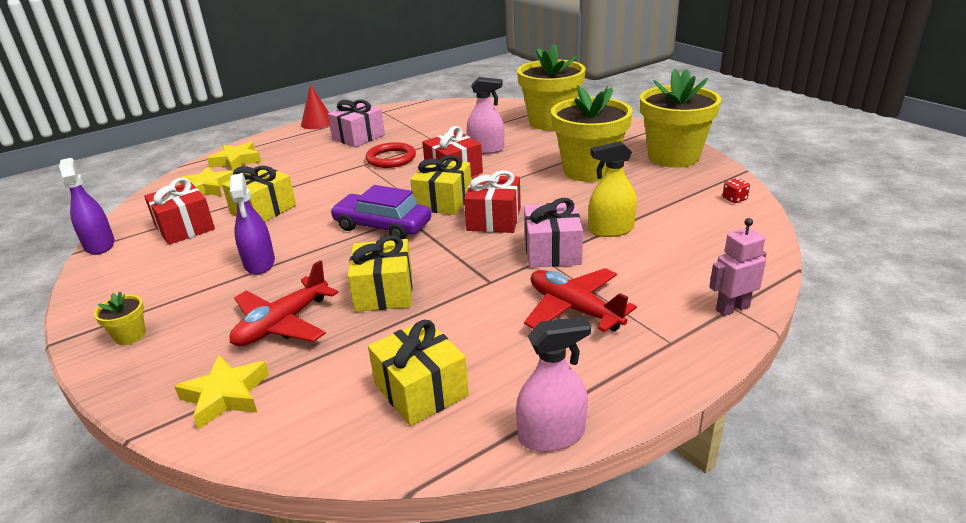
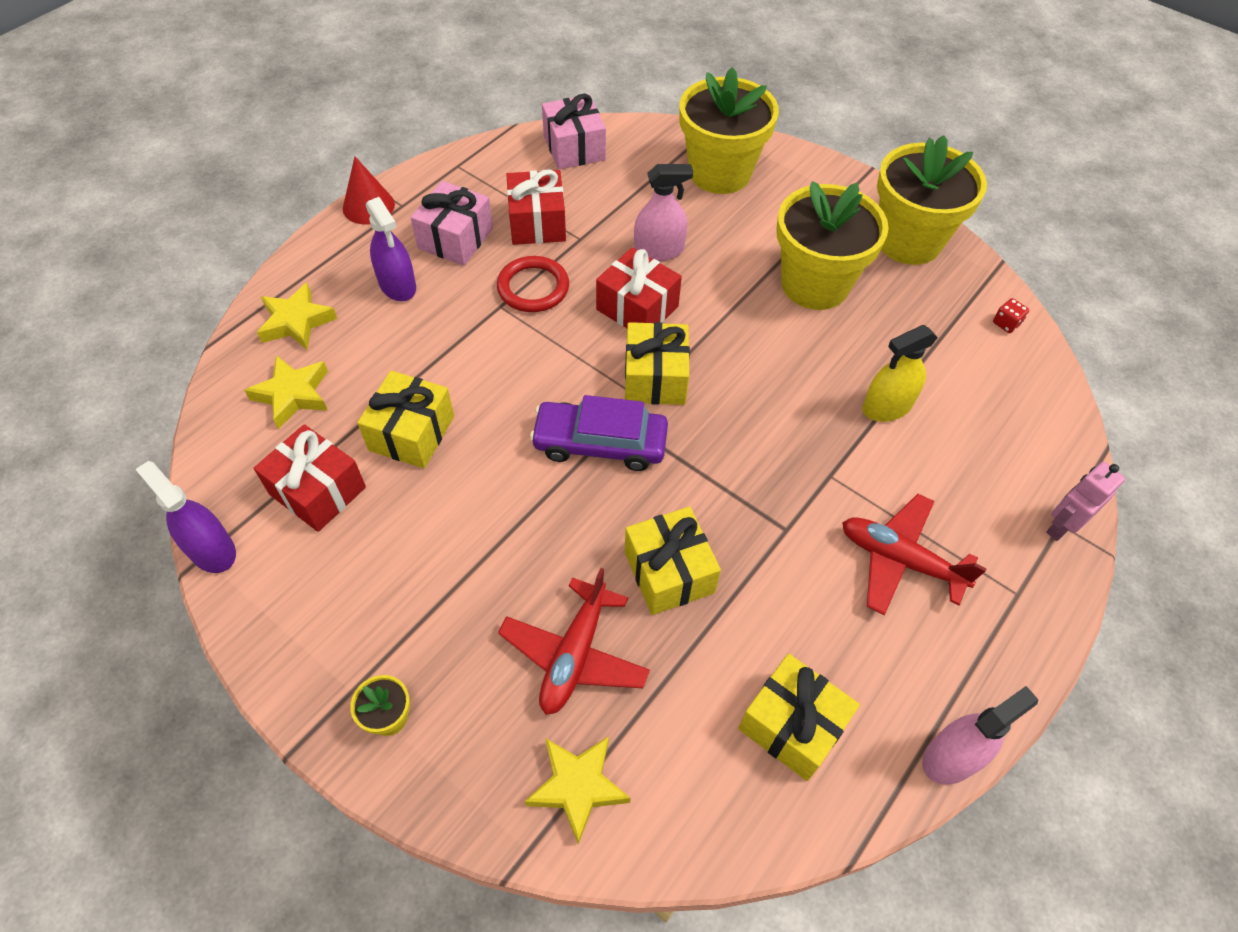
camera: 20 degrees left, 25 degrees up
(259, 263) = (475, 547): purple spray bottle -> purple spray bottle (397, 285)
(494, 219) = (738, 407): red gift -> red gift (537, 223)
(552, 251) = (835, 460): pink gift -> pink gift (574, 148)

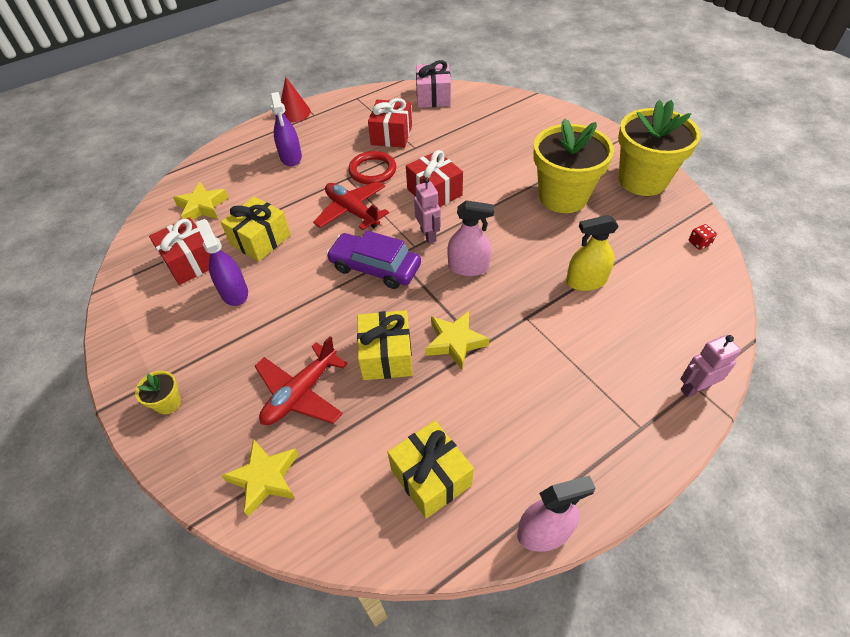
camera: 20 degrees right, 5 degrees down
(212, 550) = (115, 283): purple spray bottle -> purple spray bottle (234, 292)
(296, 322) = (223, 168): yellow star -> yellow star (455, 342)
(455, 238) = (337, 137): pink gift -> none
(655, 378) = (428, 235): yellow gift -> pink robot
(659, 250) = (463, 161): pink spray bottle -> pink spray bottle (468, 267)
(719, 173) = (523, 122): yellow flower pot -> none
(900, 560) = (556, 384): red plane -> red plane (352, 211)

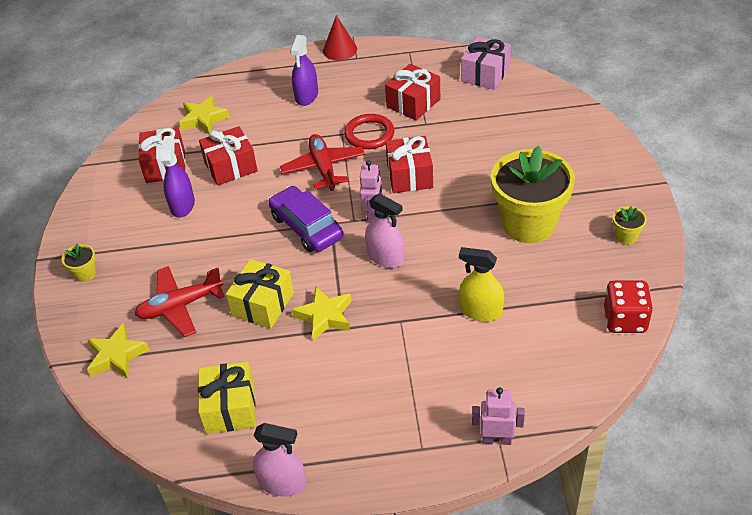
camera: 30 degrees right, 5 degrees down
(260, 240) = (231, 167): yellow gift -> red gift
(642, 180) = (626, 236): yellow flower pot -> yellow flower pot, size x0.40
(699, 243) = (625, 320): red dice -> red dice, size x2.11

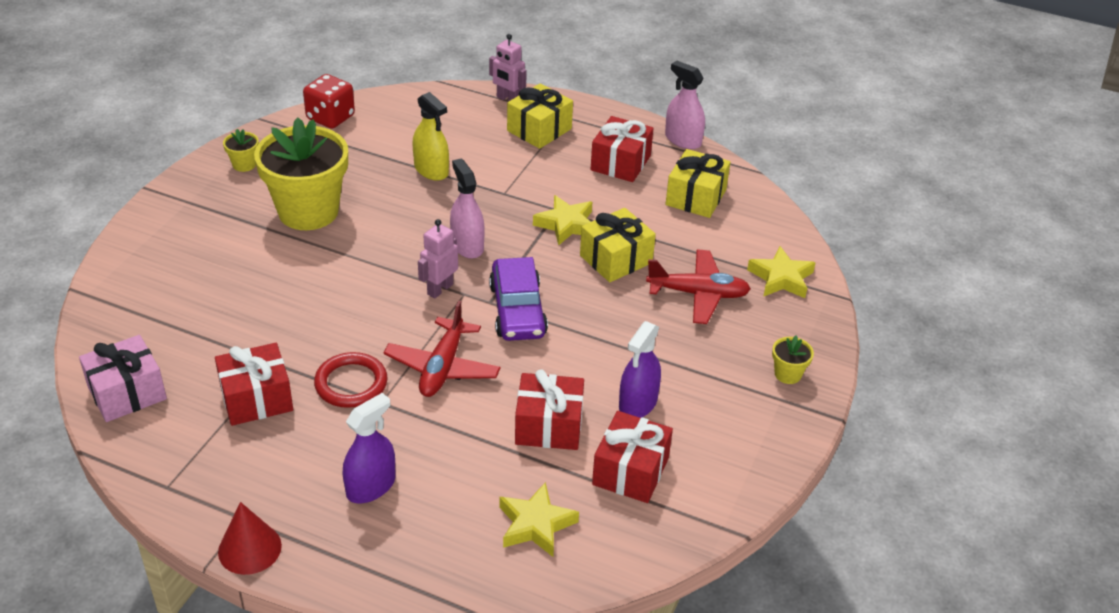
camera: 155 degrees left, 5 degrees down
(409, 176) = (361, 311): red gift -> red gift (620, 163)
(432, 414) = (539, 130): none -> yellow gift

